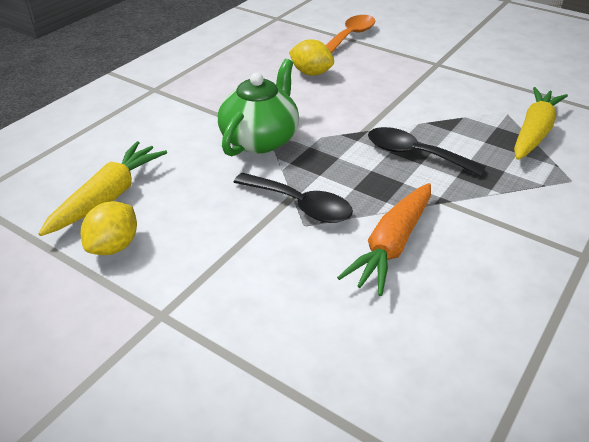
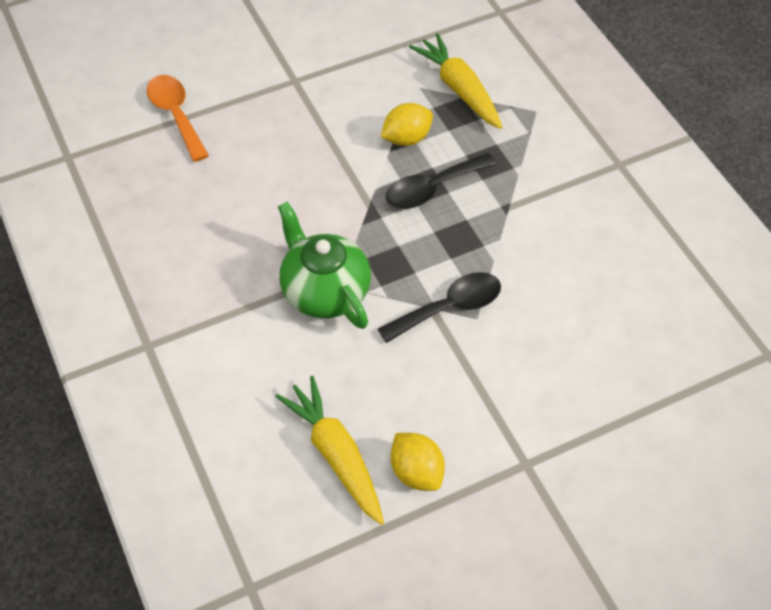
camera: 60 degrees left, 15 degrees up
(311, 73) = (229, 190): yellow lemon -> yellow lemon (406, 138)
(391, 246) = (539, 272): orange carrot -> none

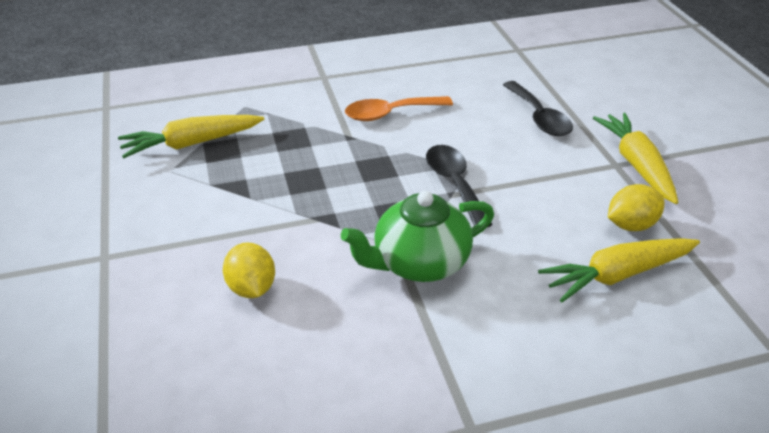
camera: 80 degrees left, 15 degrees down
(176, 115) = (94, 376): orange spoon -> orange spoon (390, 113)
(406, 138) = (238, 184): yellow lemon -> yellow lemon (252, 288)
(432, 188) = (310, 176): black spoon -> black spoon (539, 117)
(532, 485) = (636, 164): none -> yellow carrot

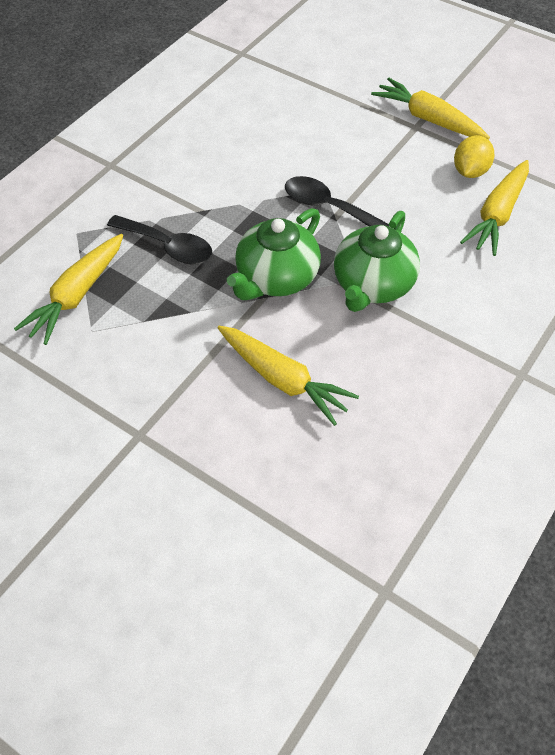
camera: 40 degrees left, 15 degrees up
(252, 288) = (283, 380): yellow lemon -> yellow carrot
(344, 211) = (276, 278): none -> green teapot
(390, 113) = (210, 171): orange spoon -> none
(539, 117) = (325, 113): black spoon -> black spoon (168, 246)

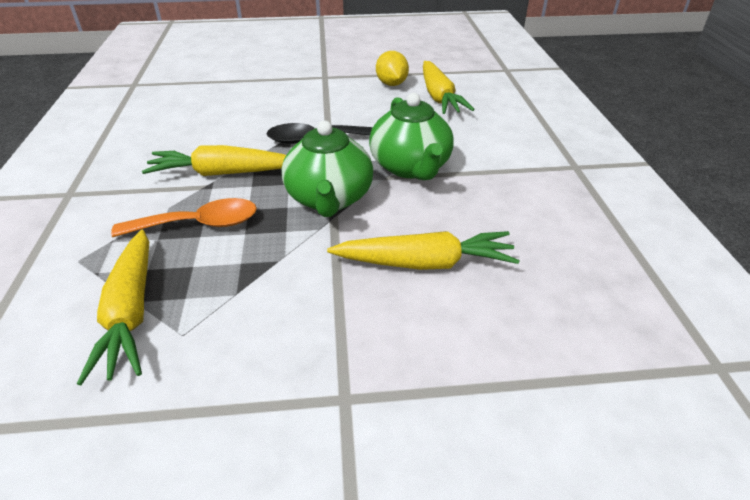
camera: 40 degrees left, 15 degrees down
(168, 246) = (199, 224): black spoon -> orange spoon
(428, 119) = (328, 70): yellow carrot -> yellow carrot (221, 173)

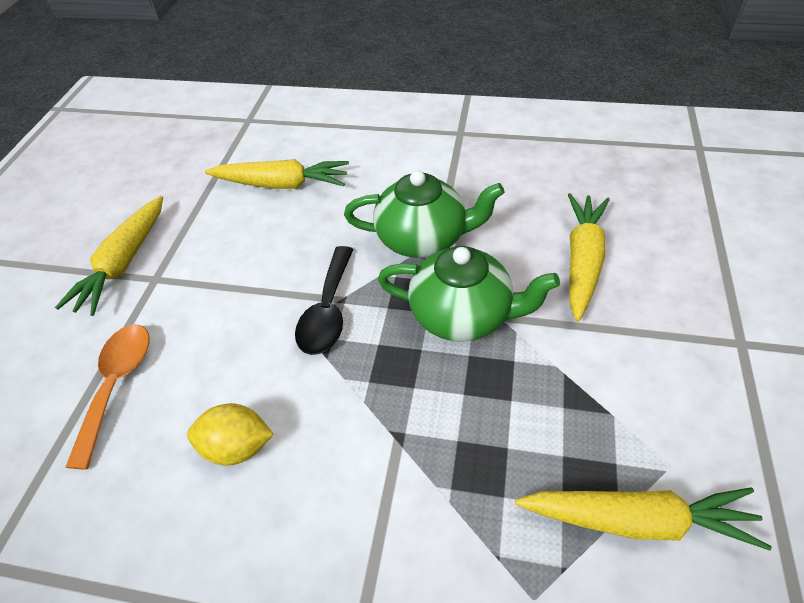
camera: 70 degrees left, 10 degrees up
(199, 224) = (483, 449): orange spoon -> orange spoon (117, 385)
(221, 173) = (372, 420): yellow carrot -> yellow carrot (123, 263)
(391, 84) = (223, 217): yellow lemon -> yellow lemon (237, 447)

